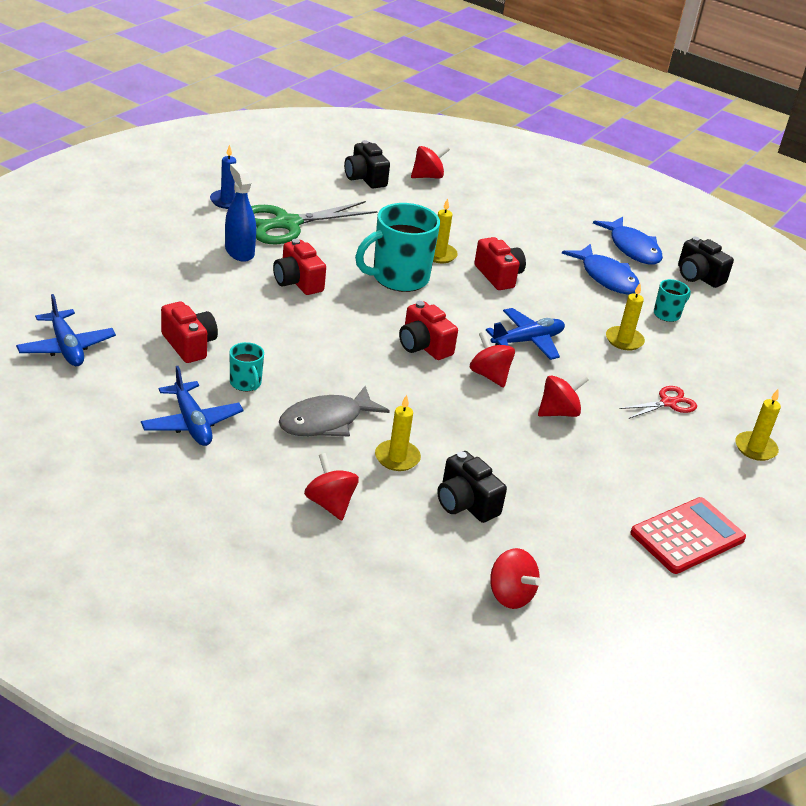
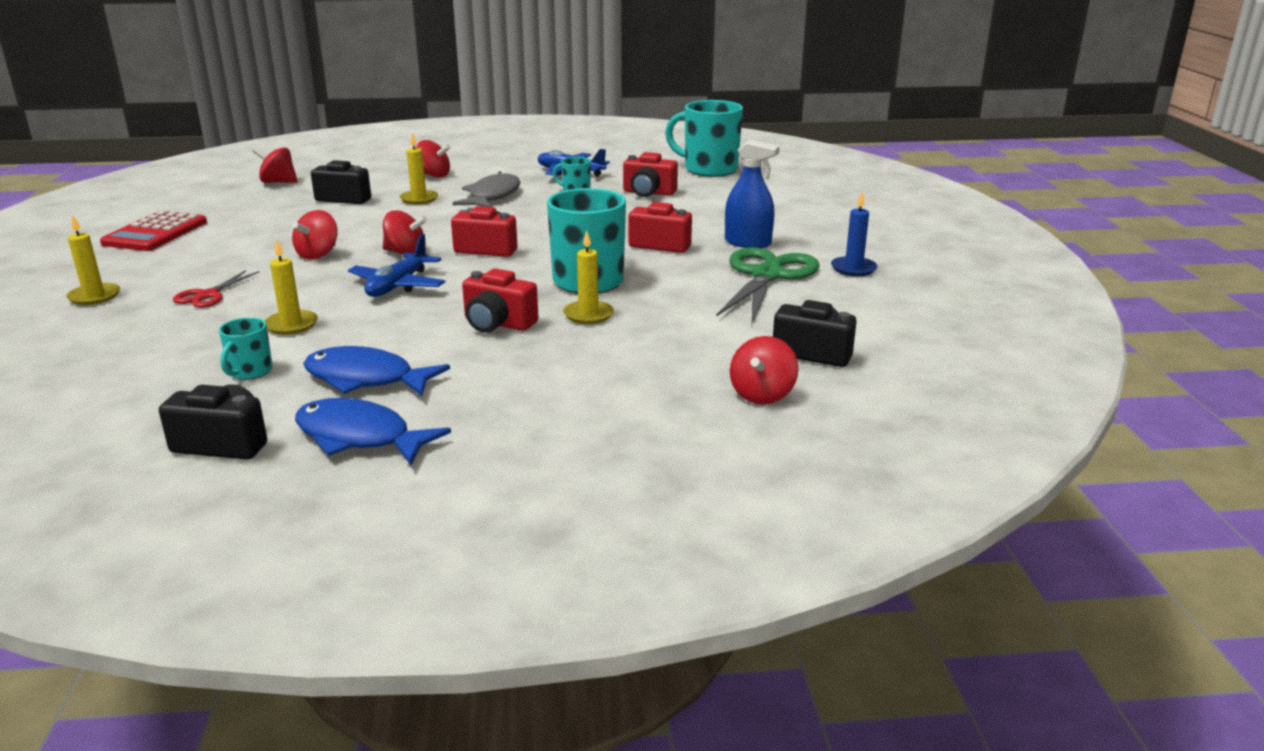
camera: 145 degrees right, 10 degrees down
(66, 347) = (709, 169): blue plane -> turquoise mug

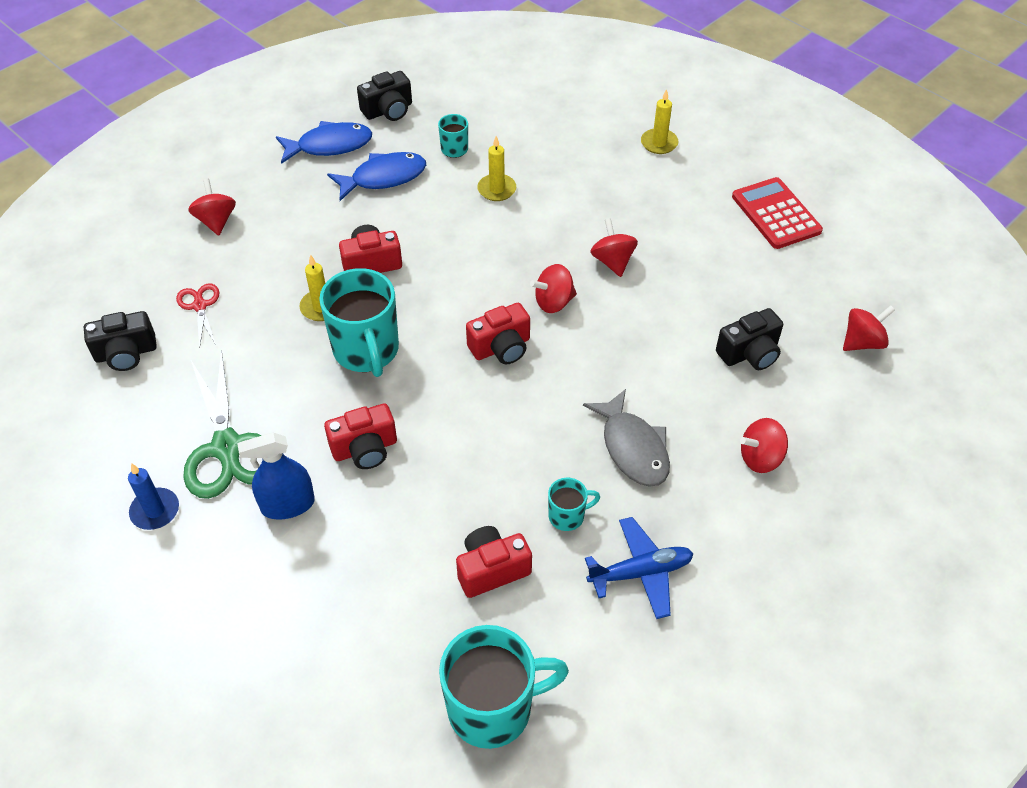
camera: 140 degrees right, 25 degrees up
(208, 295) = (596, 182): red scissors -> red scissors (200, 306)
(398, 286) = (495, 262): blue plane -> none
(419, 199) = (688, 395): yellow candle -> none
(762, 395) = (136, 290): red spinning top -> red spinning top (216, 221)

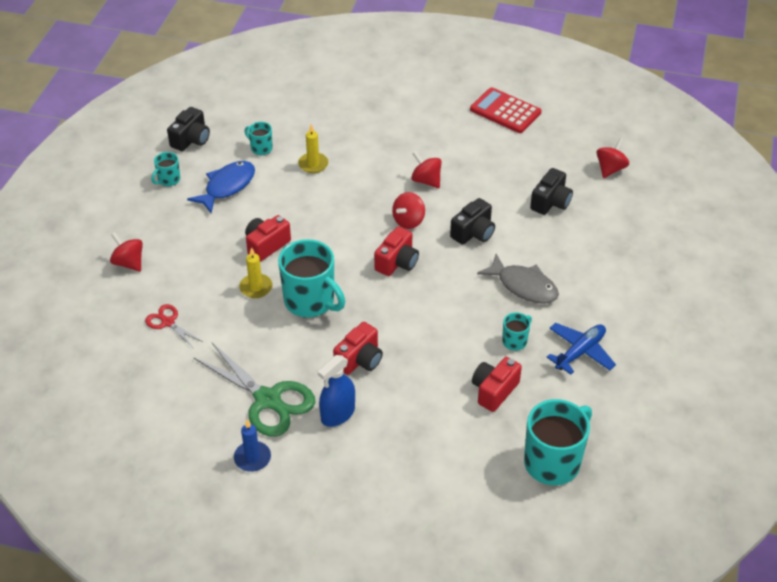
camera: 30 degrees left, 5 degrees down
(126, 353) = (141, 374): black camera -> black camera (473, 233)
(329, 146) = (168, 180): blue fish -> turquoise mug
(659, 143) = (398, 93): yellow candle -> none
(760, 458) = (600, 259): red spinning top -> none

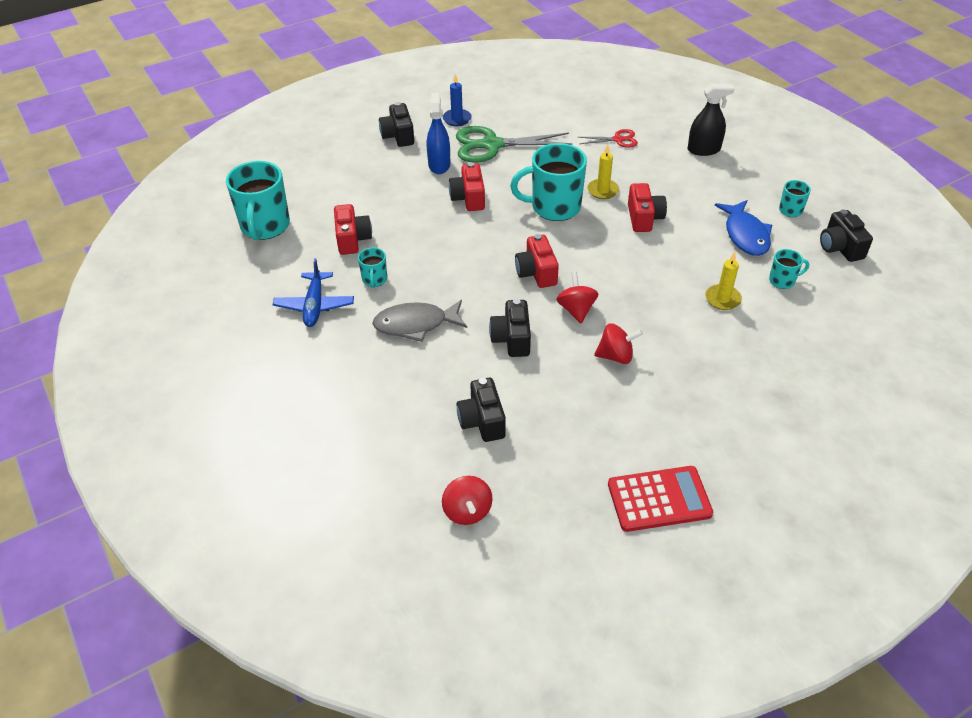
camera: 135 degrees right, 0 degrees up
(129, 263) = (703, 150): red spinning top -> black spray bottle
(328, 481) = (398, 136): none -> black camera

